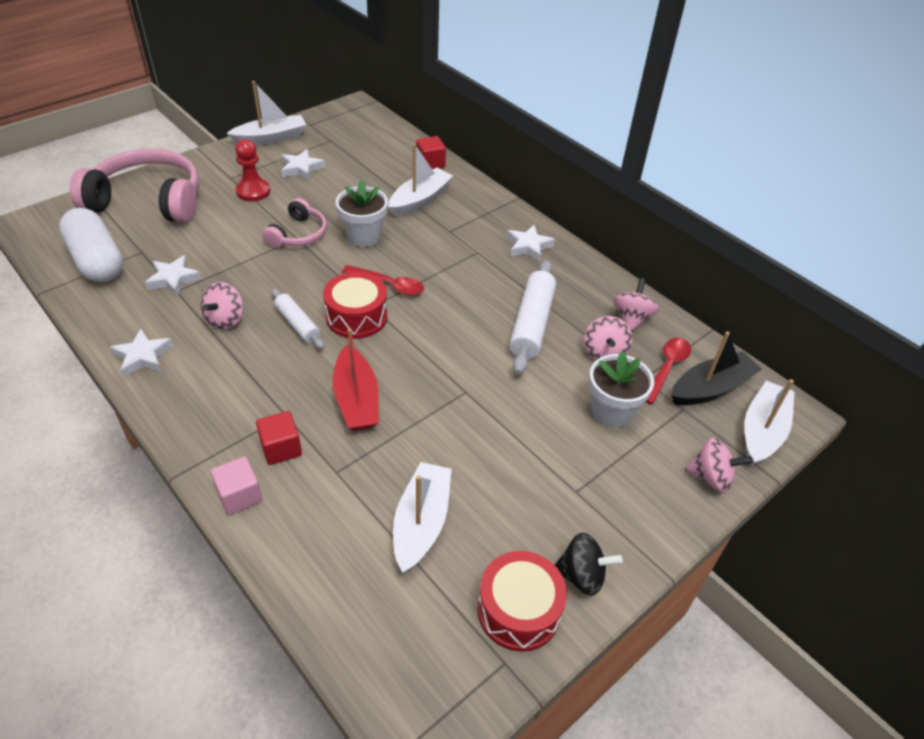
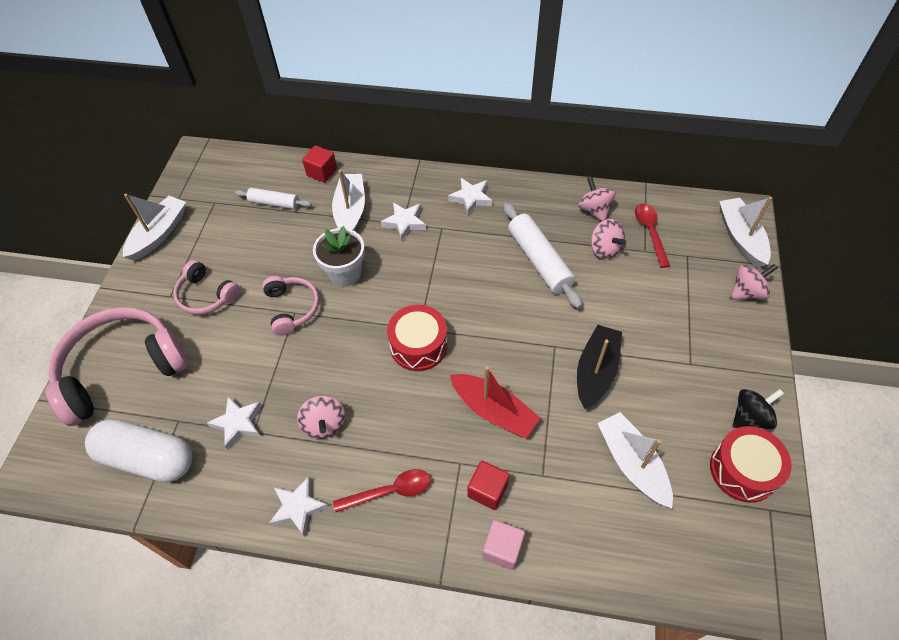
camera: 35 degrees left, 10 degrees up
(253, 191) = (206, 295): red pawn -> pink headphones
(297, 324) = (383, 385): white rolling pin -> white rolling pin (274, 203)
(301, 168) = (222, 246): white star -> white star (404, 223)
(389, 284) = (411, 301): red spoon -> red spoon (390, 491)
(611, 411) = (652, 290): white flower pot -> none
(711, 388) = (687, 228): black boat -> black boat (596, 371)

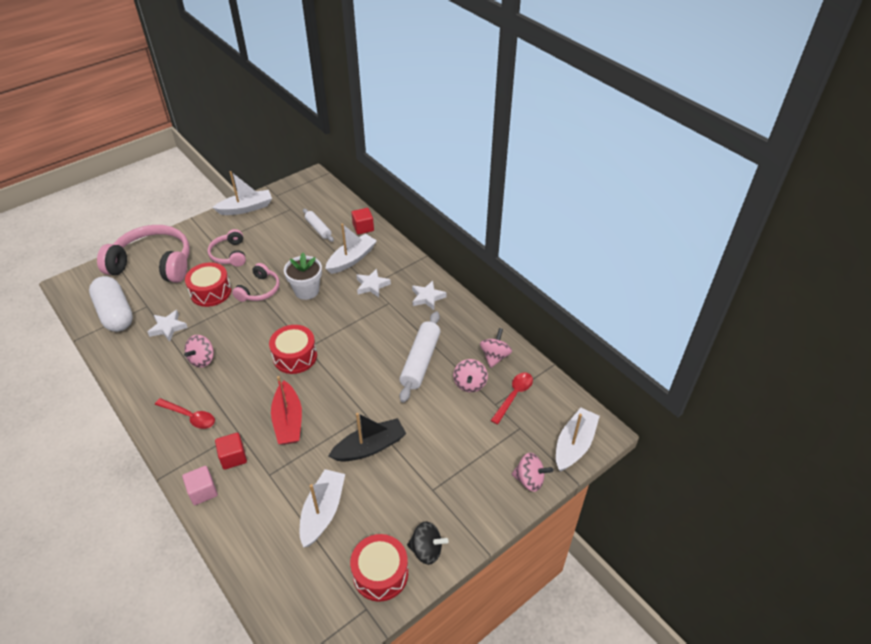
camera: 40 degrees right, 10 degrees down
(238, 349) = (211, 292): none -> red drum
(298, 507) = (144, 389): white star -> none

